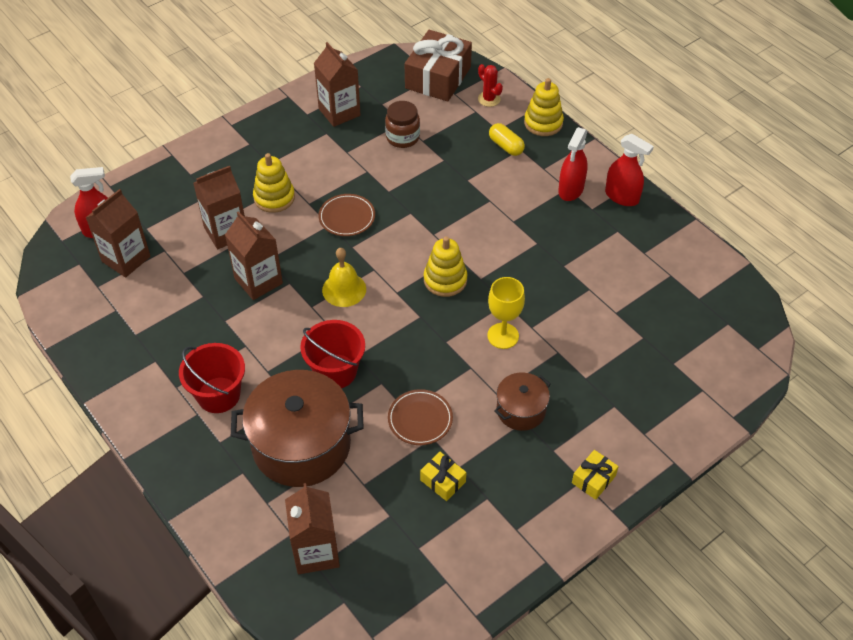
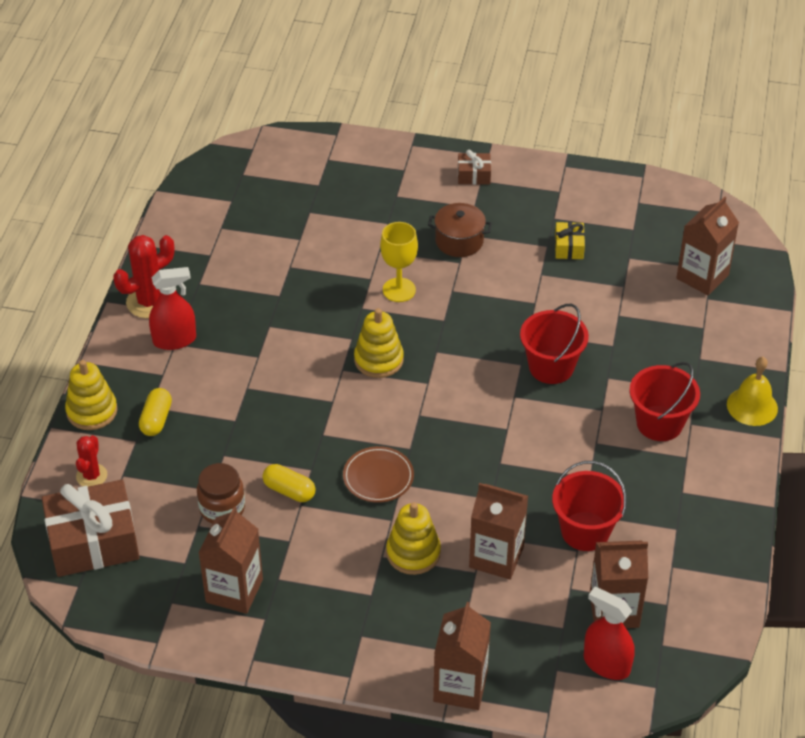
camera: 130 degrees left, 5 degrees down
(190, 287) = (585, 531): none -> red bucket
(258, 281) = (523, 486): brown carton -> brown carton (460, 686)
(301, 445) = (637, 341): brown pot -> none
(344, 289) = (464, 419): yellow bell -> yellow bell (752, 406)
(383, 172) = (289, 491): none -> yellow capsule
(420, 419) = (533, 290): brown plate -> none
(593, 479) = (474, 175): yellow gift -> brown gift
(622, 196) = (150, 302): red spray bottle -> red cactus

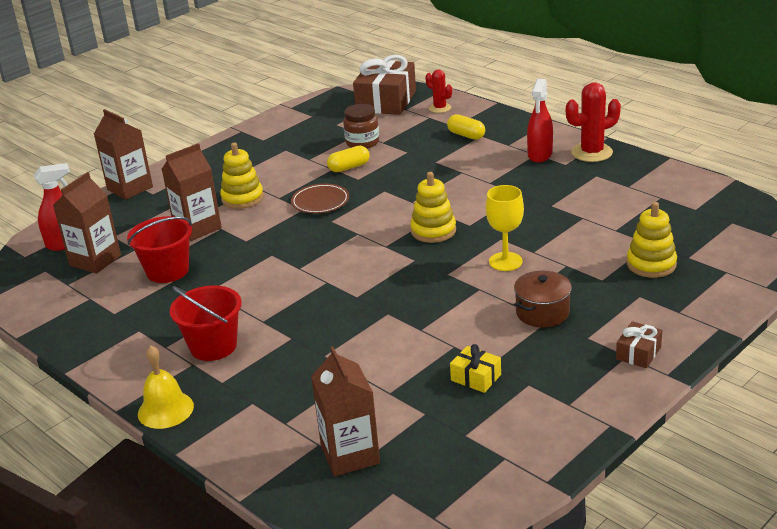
camera: 125 degrees right, 15 degrees down
(92, 411) = (497, 116): yellow stacking toy -> yellow stacking toy (651, 264)
(150, 302) = (592, 152): red cactus -> red cactus turned 75 degrees clockwise
(234, 591) = (295, 135): brown carton -> none
(551, 367) = (336, 311): red bucket -> none

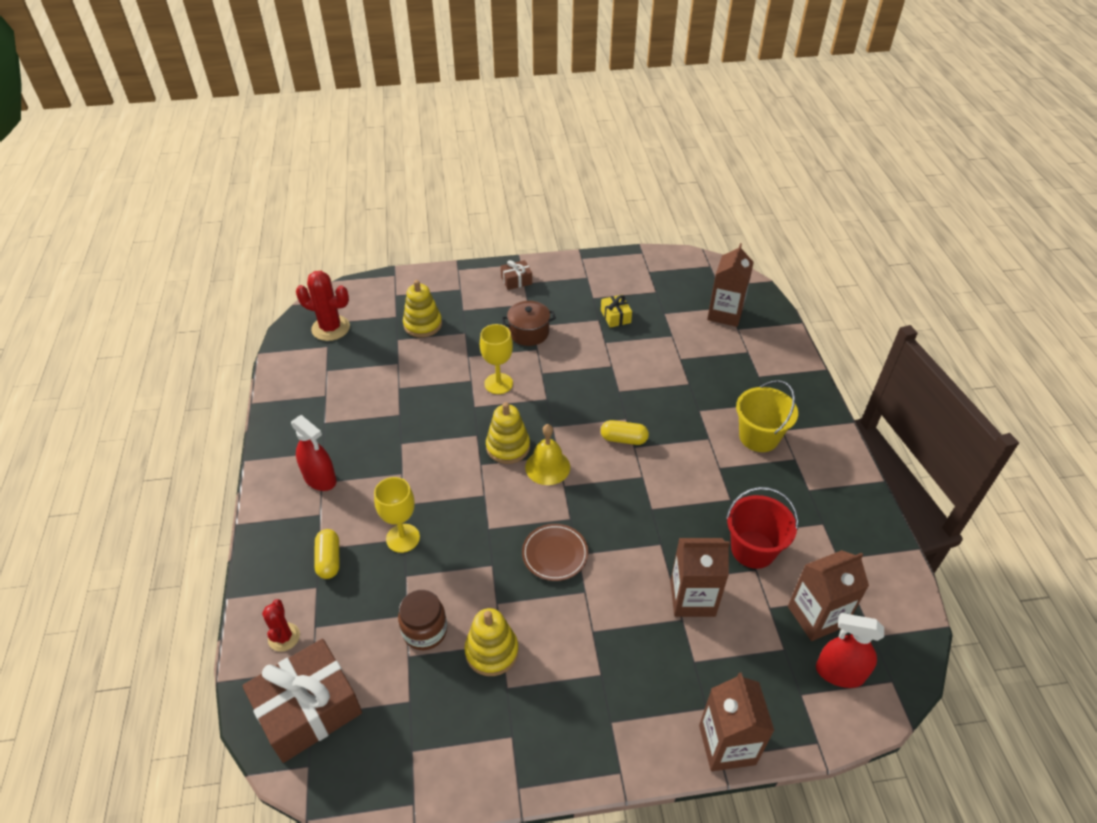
camera: 145 degrees left, 15 degrees up
(165, 410) = (819, 403): yellow bell -> yellow bell (547, 467)
(213, 346) = (759, 437): red bucket -> yellow bucket
(242, 198) = (619, 618): yellow stacking toy -> yellow stacking toy (491, 651)
(349, 167) = (480, 592): yellow capsule -> yellow capsule (623, 439)
(435, 161) = (403, 538): none -> yellow goblet
(540, 155) = (320, 479): red spray bottle -> red spray bottle turned 75 degrees clockwise
(592, 152) = (285, 450): red cactus -> red cactus (331, 328)

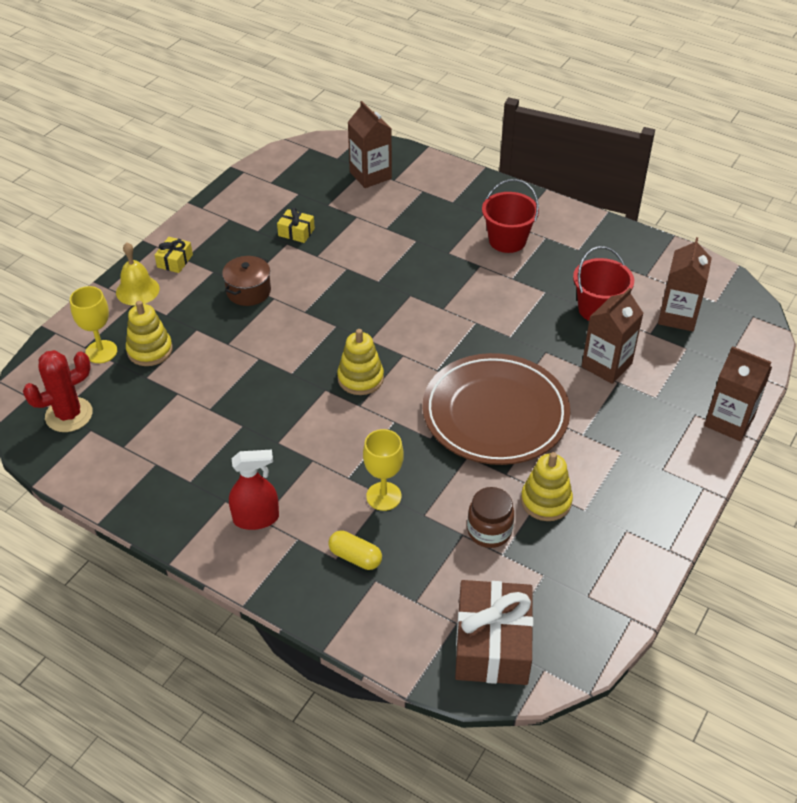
camera: 50 degrees left, 0 degrees up
(284, 637) = (406, 628): red cactus -> none
(498, 383) = (284, 344): yellow goblet -> yellow goblet (101, 352)
(516, 280) = (175, 261): brown gift -> yellow gift
(547, 467) = (407, 368): yellow bell -> yellow bell (137, 290)
(555, 554) = (495, 414): brown plate -> brown plate, size x2.27
(623, 439) = (429, 309): yellow capsule -> none
(759, 437) = (507, 240): yellow bucket -> red bucket
(839, 673) = (726, 335): red spray bottle -> none

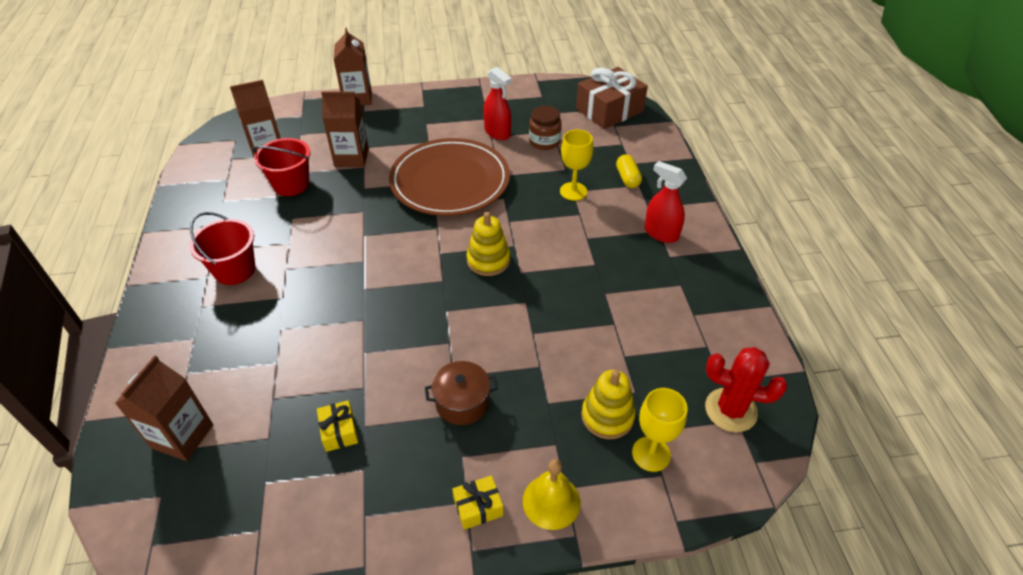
camera: 130 degrees left, 0 degrees up
(546, 501) = (497, 133): yellow stacking toy -> red spray bottle

